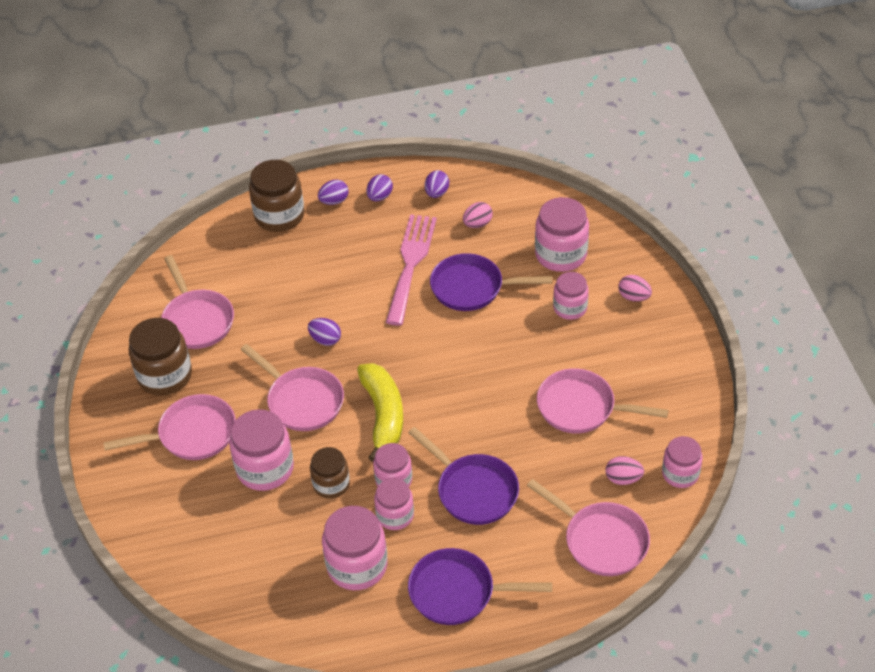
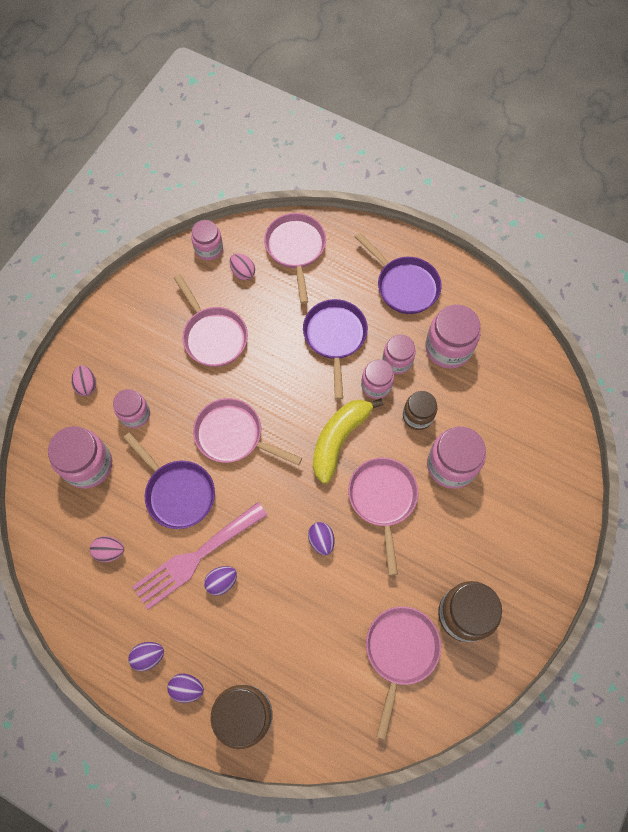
camera: 140 degrees left, 20 degrees up
(192, 434) = (481, 538): pink pan -> pink pan (233, 435)
(437, 193) = (103, 615): purple egg -> purple egg (222, 582)

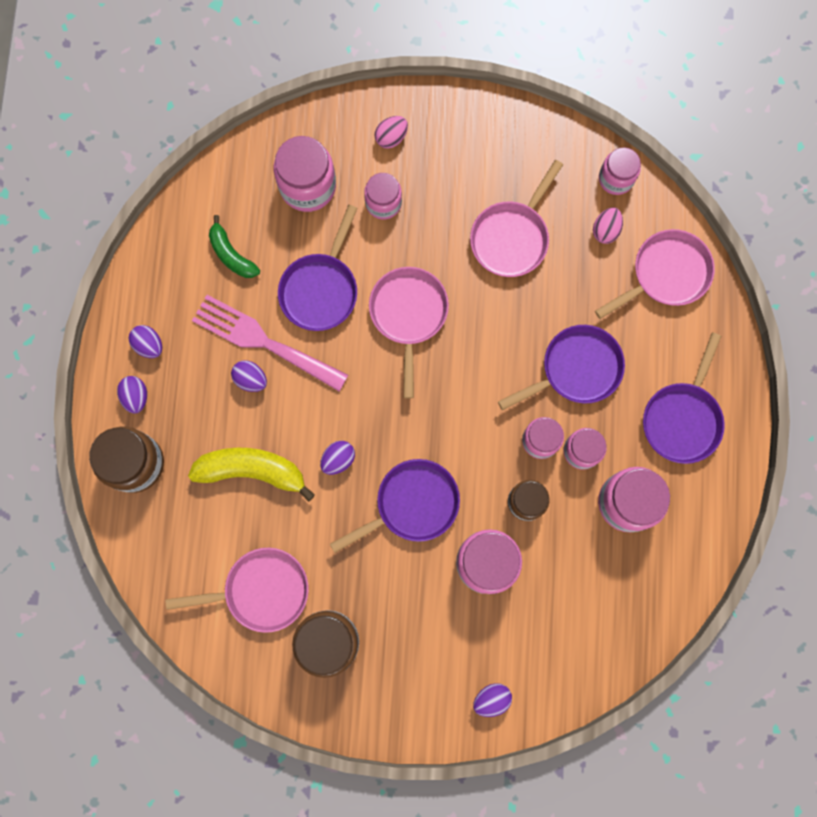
camera: 65 degrees right, 10 degrees up
(110, 551) = (231, 255): pink egg -> green banana
(339, 439) = (457, 428): yellow banana -> yellow banana (252, 471)
(382, 499) = (412, 504): pink pan -> purple pan
(556, 508) = (491, 699): none -> purple egg

